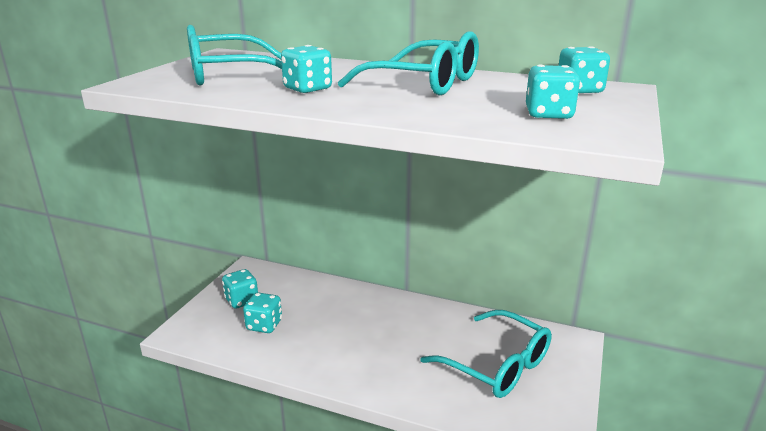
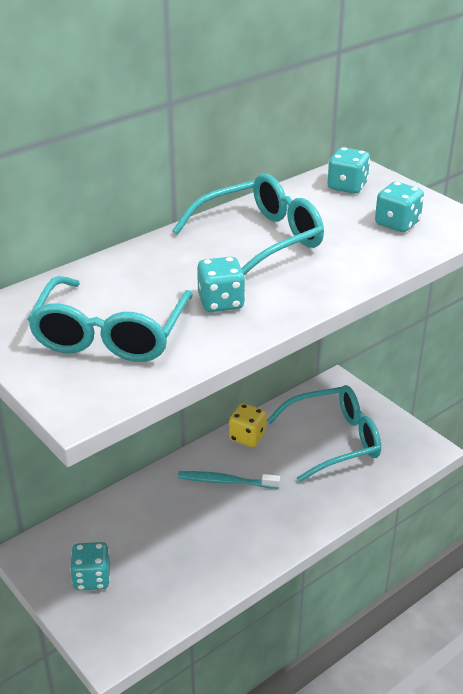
camera: 60 degrees left, 10 degrees up
(264, 325) = (156, 573): turquoise dice -> none
(386, 323) = (226, 481): none -> turquoise toothbrush
(447, 315) = (247, 437): none -> yellow dice

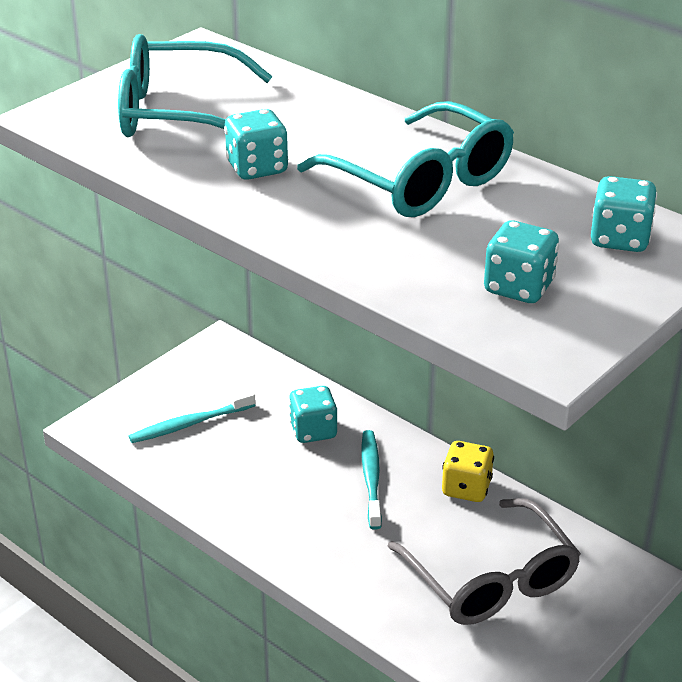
camera: 80 degrees right, 0 degrees up
(92, 578) = (191, 396): turquoise dice -> turquoise dice (313, 431)
(130, 582) = (190, 424): none -> turquoise toothbrush
(334, 440) = (491, 580): turquoise glasses -> grey glasses

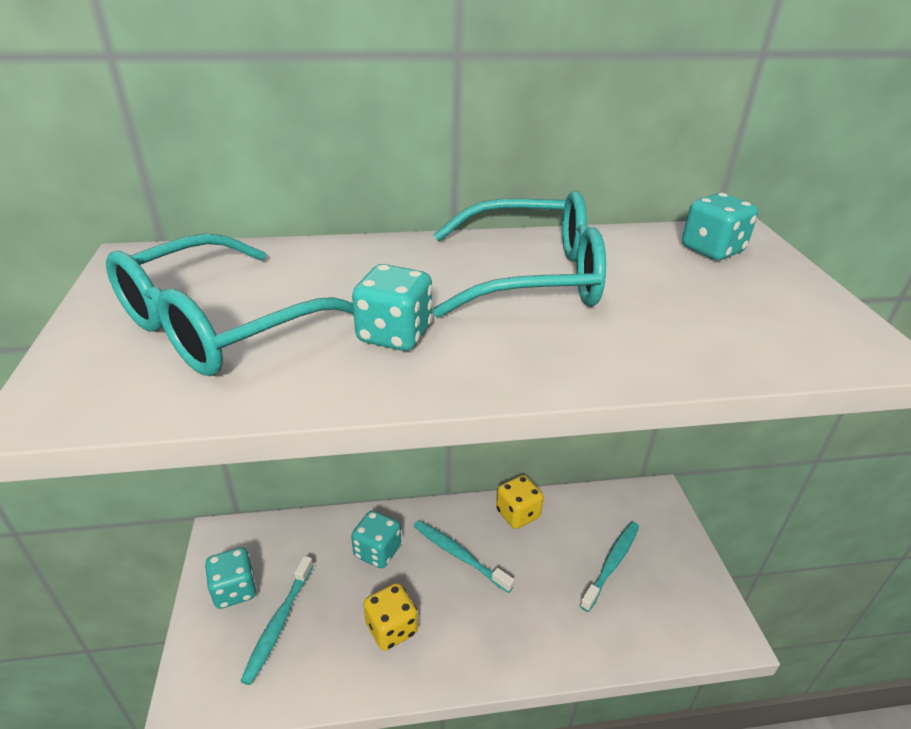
camera: 50 degrees left, 0 degrees up
(256, 483) = (391, 628): none -> yellow dice
(491, 580) = (612, 564): grey glasses -> turquoise toothbrush
(518, 287) = (750, 315): turquoise dice -> turquoise dice (235, 590)

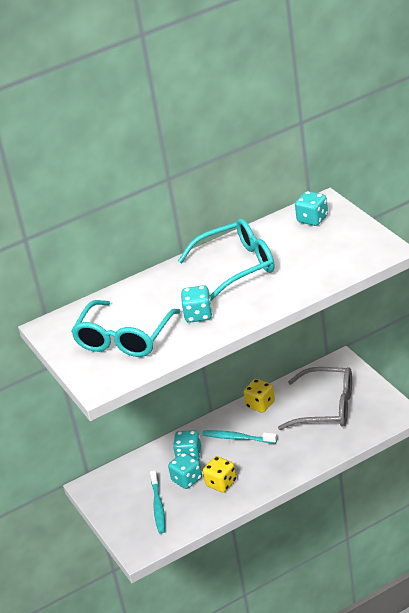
camera: 15 degrees left, 0 degrees up
(235, 590) = (121, 504): turquoise dice -> turquoise dice (187, 480)
(612, 564) = (327, 407): turquoise toothbrush -> grey glasses

